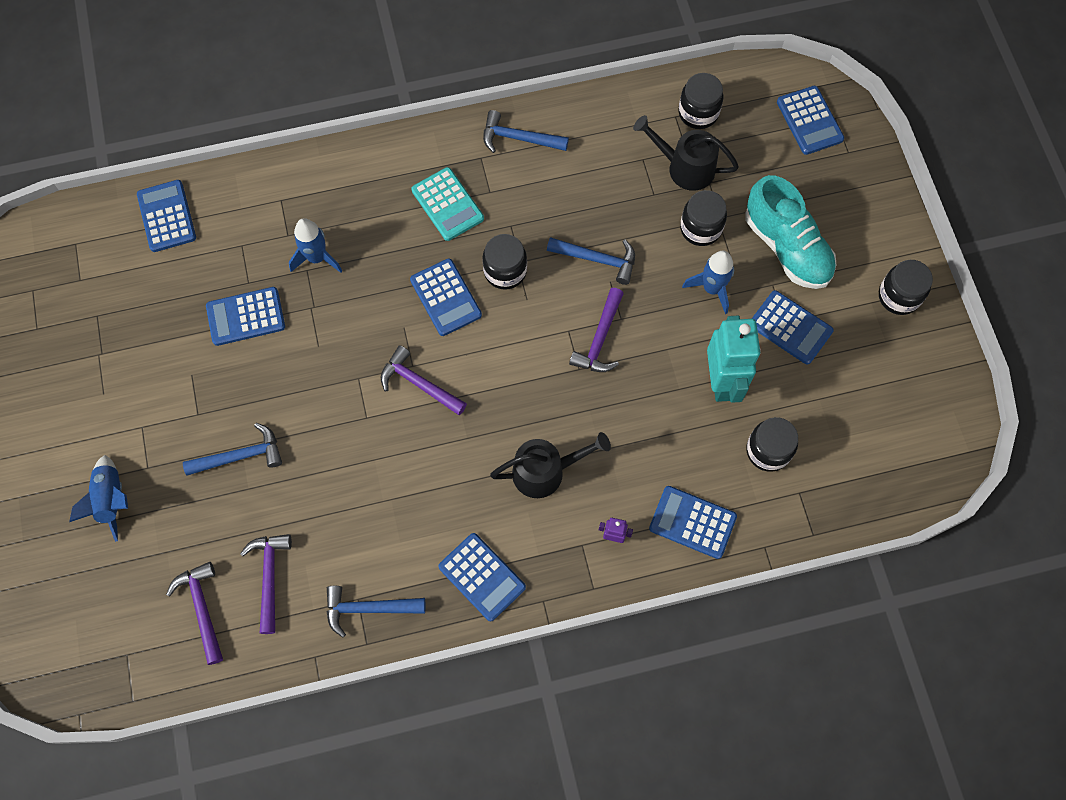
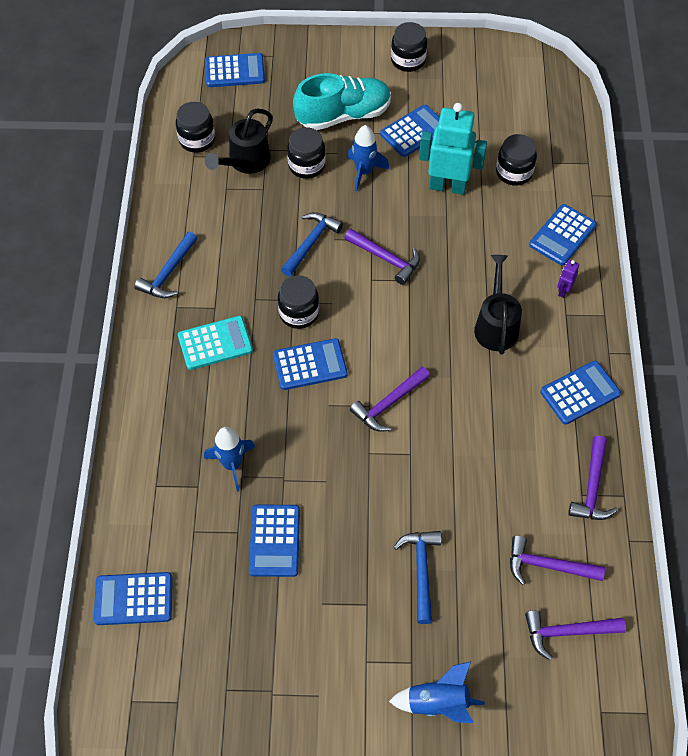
camera: 75 degrees left, 10 degrees down
(368, 608) = (592, 487): blue hammer -> purple hammer

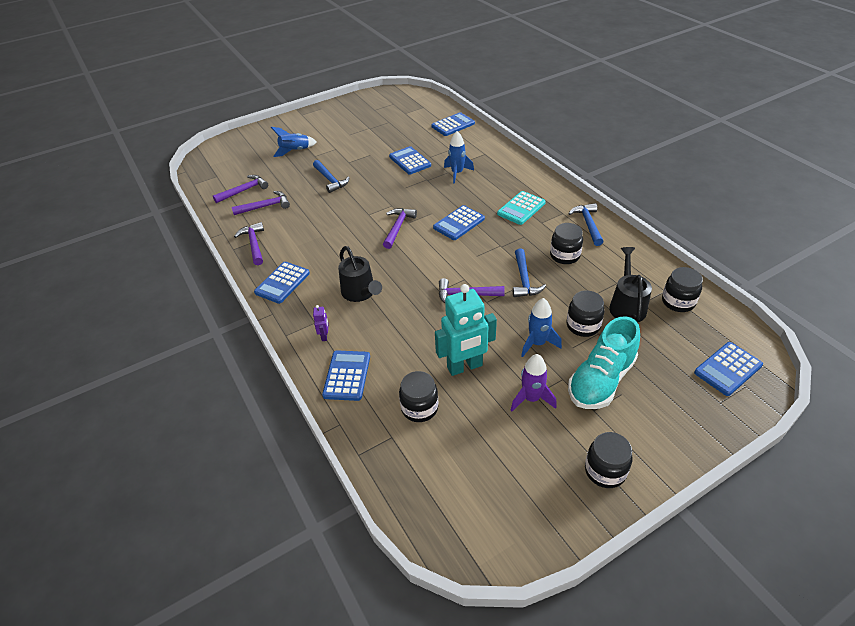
camera: 150 degrees right, 15 degrees down
(299, 313) = (490, 242): black jar -> black jar (564, 255)
(414, 131) = (531, 398): blue calculator -> purple rocket

